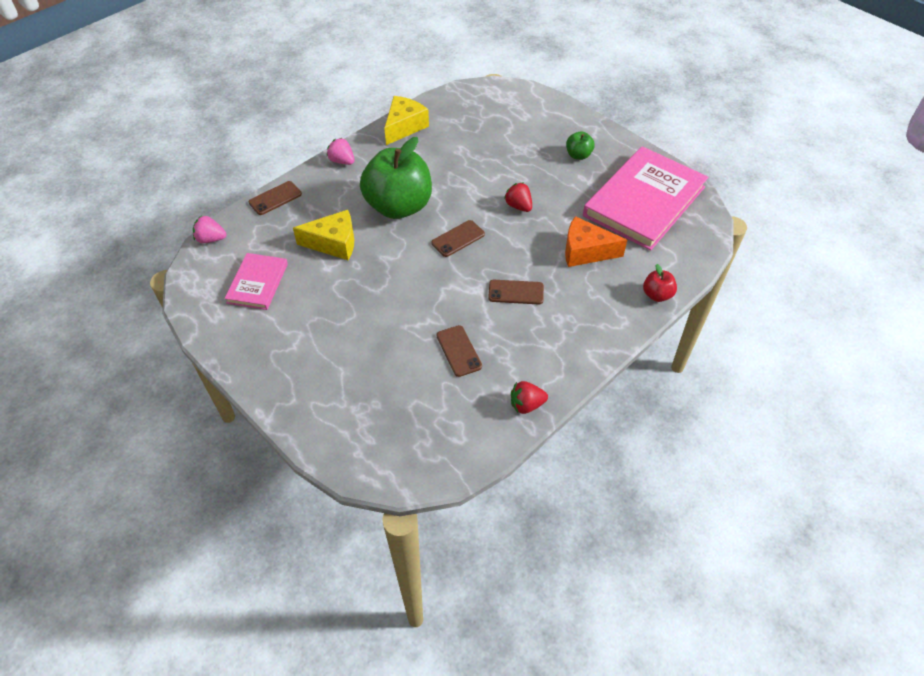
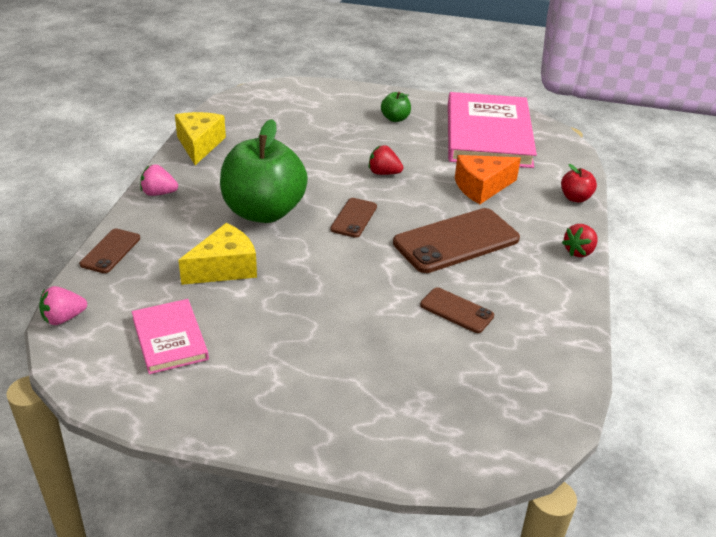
camera: 35 degrees left, 15 degrees down
(516, 292) = (456, 241): brown phone -> brown phone, size x1.93
(526, 405) = (567, 328): red strawberry -> red strawberry (579, 252)

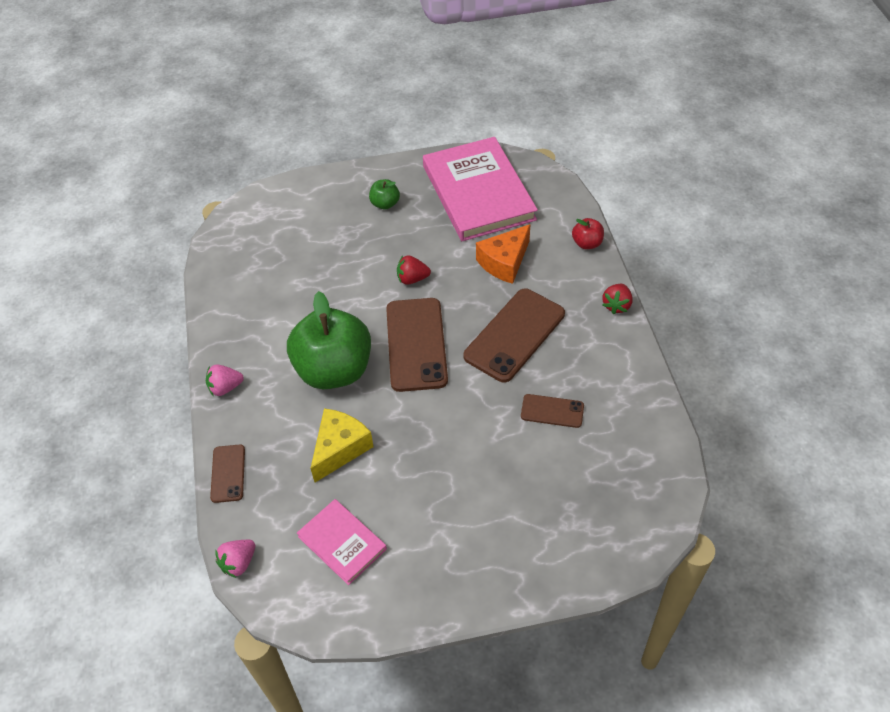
camera: 20 degrees left, 15 degrees up
(199, 145) = (223, 311): yellow cheese -> none
(354, 218) = (416, 344): brown phone -> brown phone, size x1.93

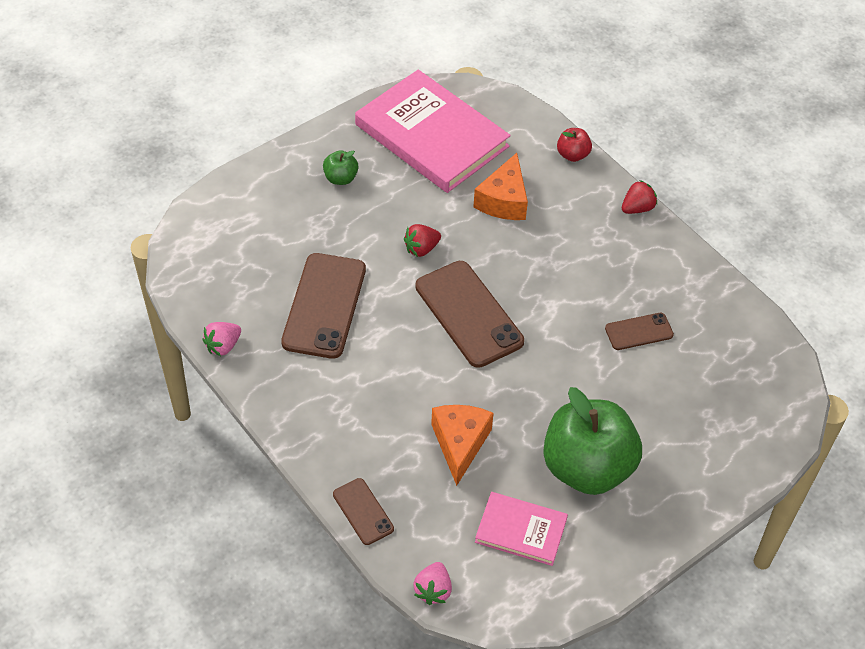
camera: 30 degrees left, 0 degrees up
(225, 387) = (300, 429): pink strawberry -> pink strawberry (223, 346)
(334, 370) = (402, 369): green apple -> green apple (587, 468)
(340, 448) = (460, 444): yellow cheese -> orange cheese
(514, 335) = (559, 271): brown phone -> brown phone (324, 306)
(616, 305) = (637, 208): red strawberry -> red strawberry turned 120 degrees counterclockwise

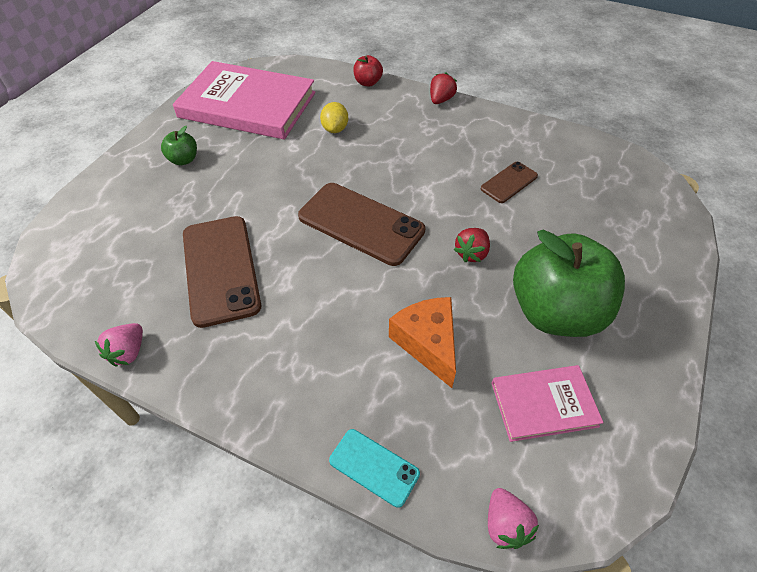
camera: 25 degrees left, 0 degrees up
(363, 511) = (374, 467): brown phone -> turquoise phone
(421, 249) = (287, 188): red strawberry -> red strawberry (471, 253)
(504, 200) = (335, 129): orange cheese -> yellow lemon

